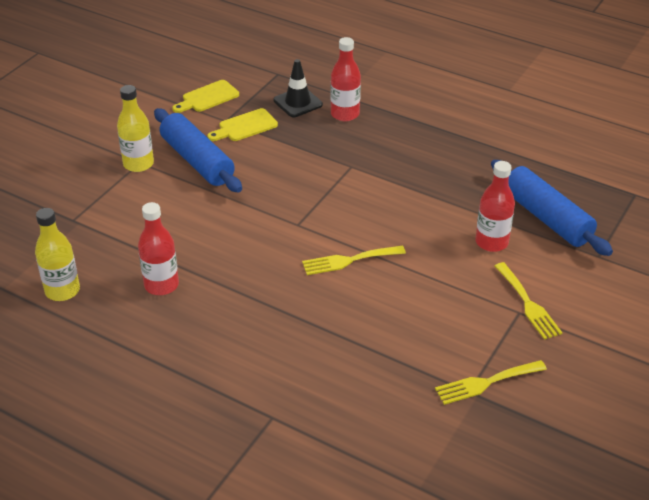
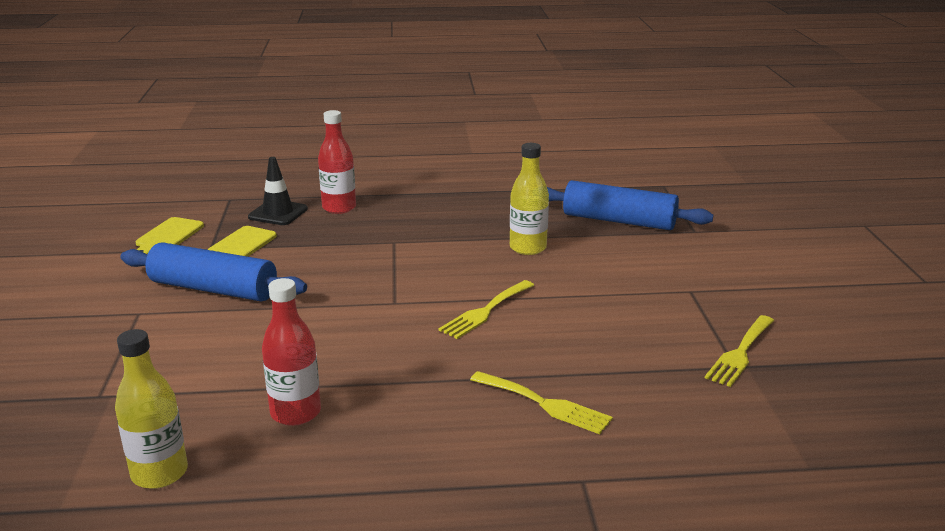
camera: 35 degrees left, 15 degrees down
(138, 164) = (139, 315): yellow bottle -> yellow bottle (528, 248)
(491, 242) = (598, 252): red bottle -> none
(528, 304) = (689, 282): yellow fork -> yellow fork (545, 404)

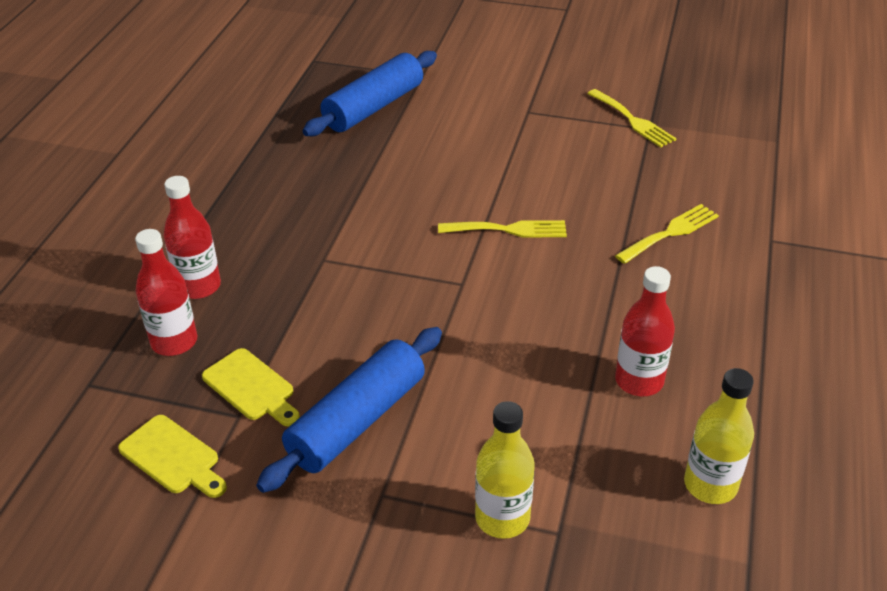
camera: 70 degrees left, 15 degrees up
(278, 213) = (174, 342): black traffic cone -> red bottle
(485, 311) = (509, 229): yellow fork -> yellow fork turned 60 degrees counterclockwise
(528, 248) = (396, 174): yellow bottle -> yellow bottle (502, 518)

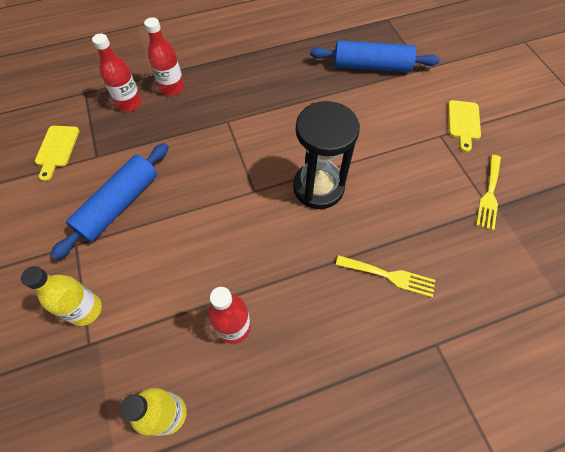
camera: 55 degrees right, 20 degrees up
(251, 387) = (117, 149): yellow cutting board -> yellow cutting board (463, 122)
(357, 421) = (119, 205): blue rolling pin -> blue rolling pin turned 60 degrees counterclockwise
(509, 229) = (318, 187): yellow fork -> black hourglass

